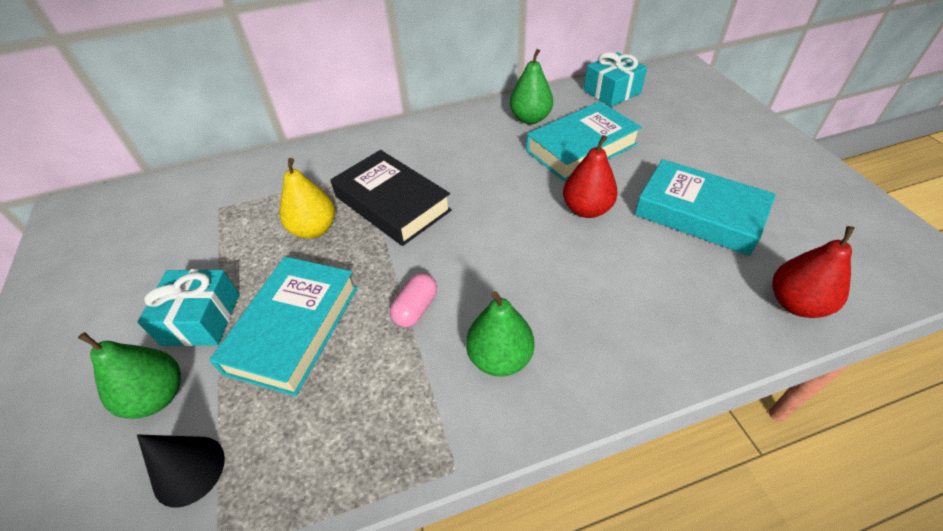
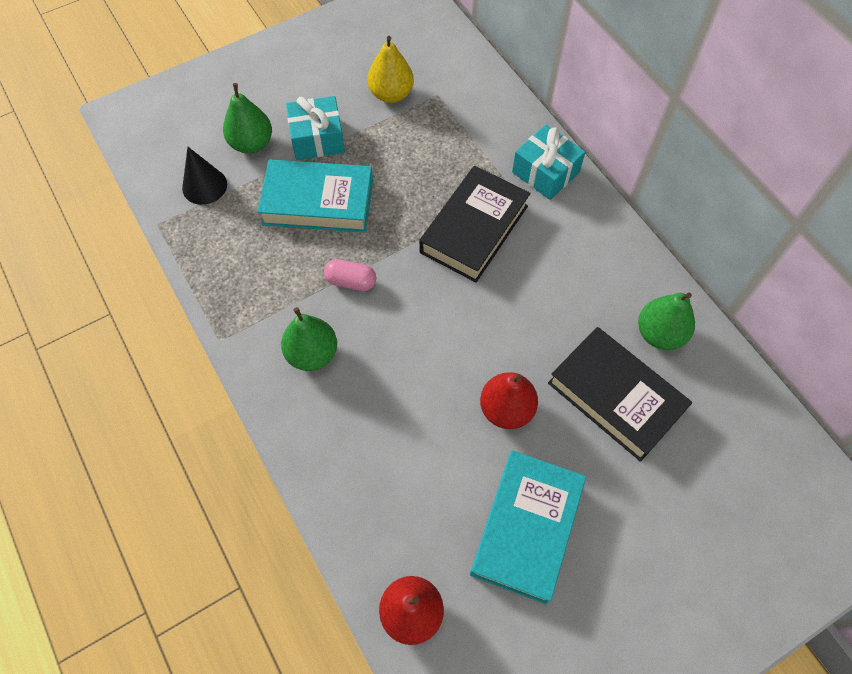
camera: 75 degrees right, 15 degrees up
(314, 229) = (426, 177): yellow pear -> yellow pear (391, 94)
(581, 148) = (615, 397): turquoise book -> black book
(612, 92) = (757, 428): turquoise gift -> turquoise gift (545, 172)

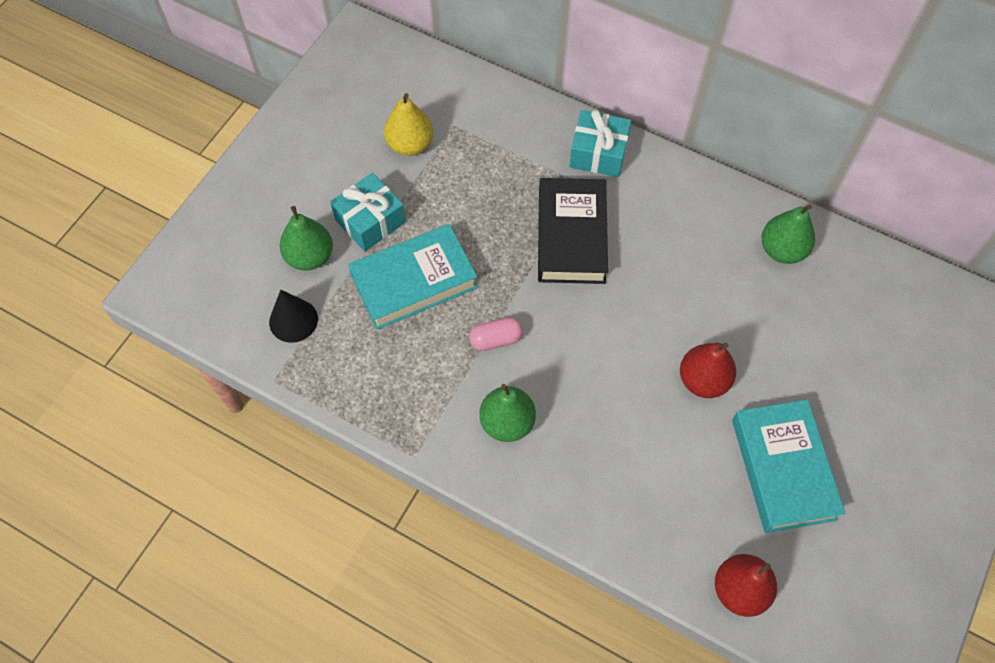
camera: 30 degrees left, 0 degrees up
(615, 397) = (781, 322): black book -> none

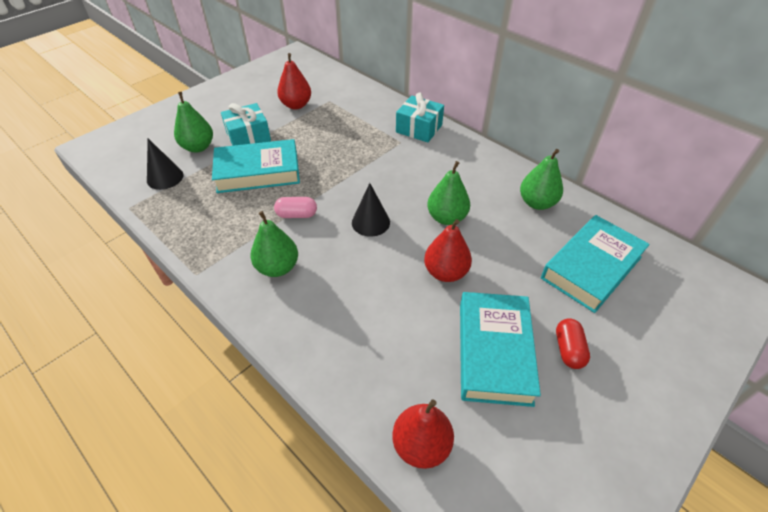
camera: 15 degrees right, 15 degrees down
(410, 145) = (296, 105): yellow pear -> red pear
(571, 236) = (380, 167): black book -> none
(591, 329) = (370, 222): none -> black cone
(681, 299) = (446, 218): none -> green pear
(857, 446) = (568, 350): none -> red capsule
(862, 333) = (591, 267): none -> turquoise book

